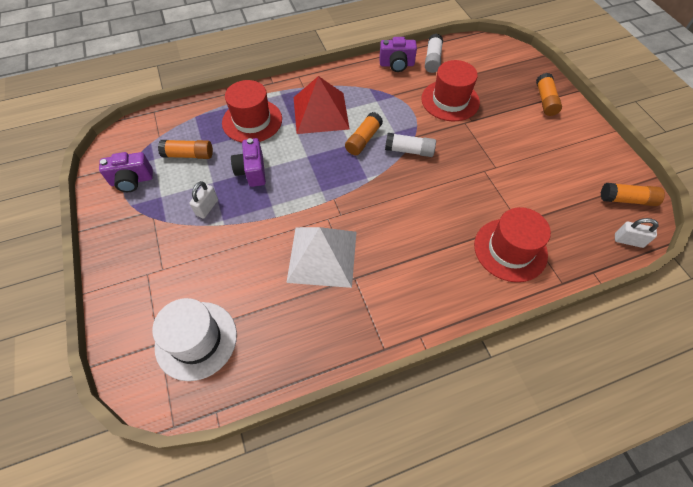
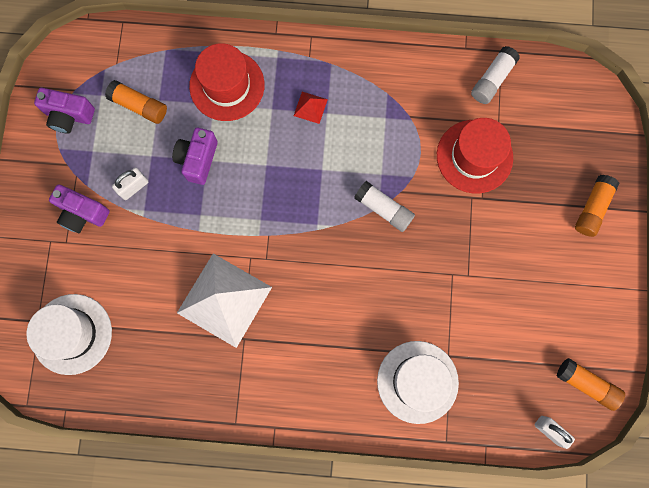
camera: 25 degrees right, 20 degrees up
(320, 113) = (310, 107): red pyramid -> red pyramid, size x0.41
(363, 140) = (340, 170): orange glue stick -> none
(396, 65) = (441, 69): purple camera -> purple camera (83, 213)
(510, 249) = (417, 381): red hat -> white hat

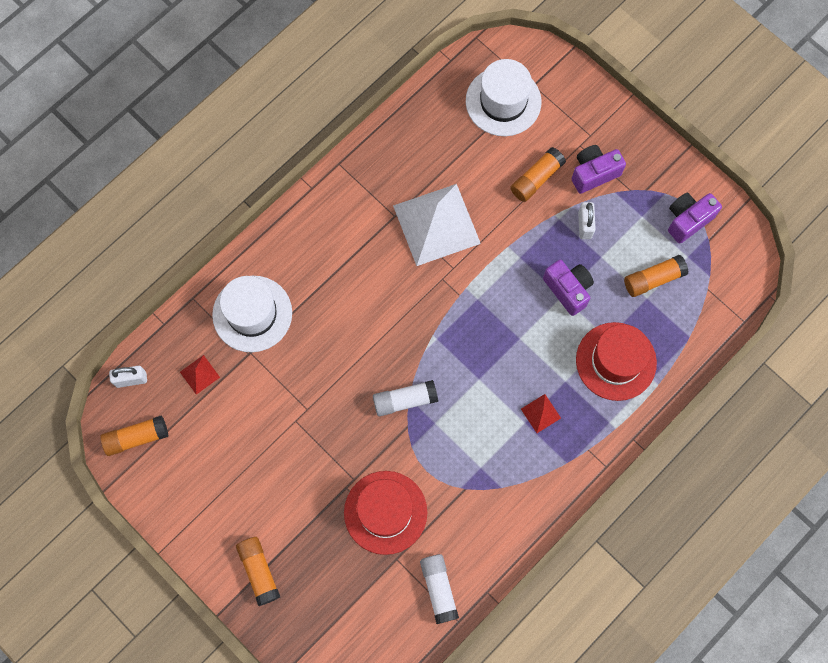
camera: 130 degrees right, 5 degrees down
(122, 253) = (536, 179): none -> orange glue stick
(498, 379) = (200, 374): none -> red pyramid

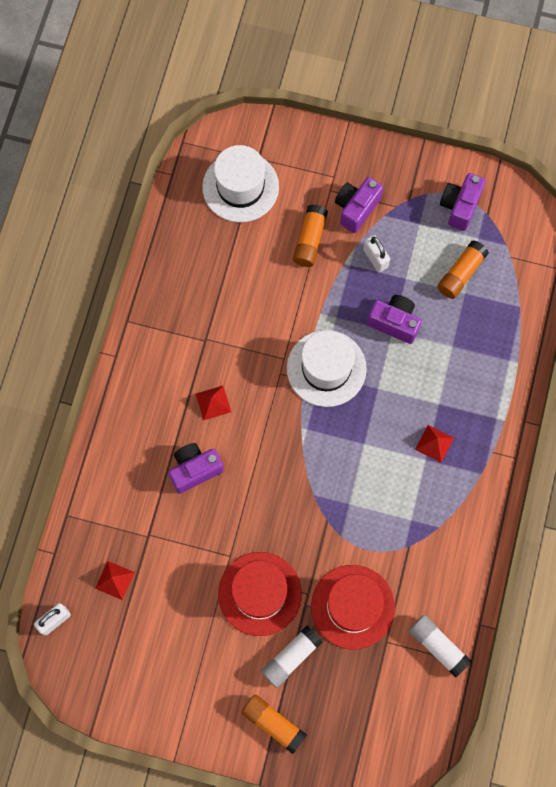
camera: 30 degrees left, 0 degrees up
(136, 438) = (91, 670): orange glue stick -> none
(252, 314) = (129, 499): white hat -> white hat (326, 368)
(321, 320) = (195, 470): none -> purple camera
(370, 272) = (213, 402): none -> red pyramid
(405, 400) = (311, 499): white glue stick -> white glue stick (291, 657)
(436, 224) = (246, 328): white pyramid -> none
(616, 361) = (471, 362): red hat -> red hat (259, 593)

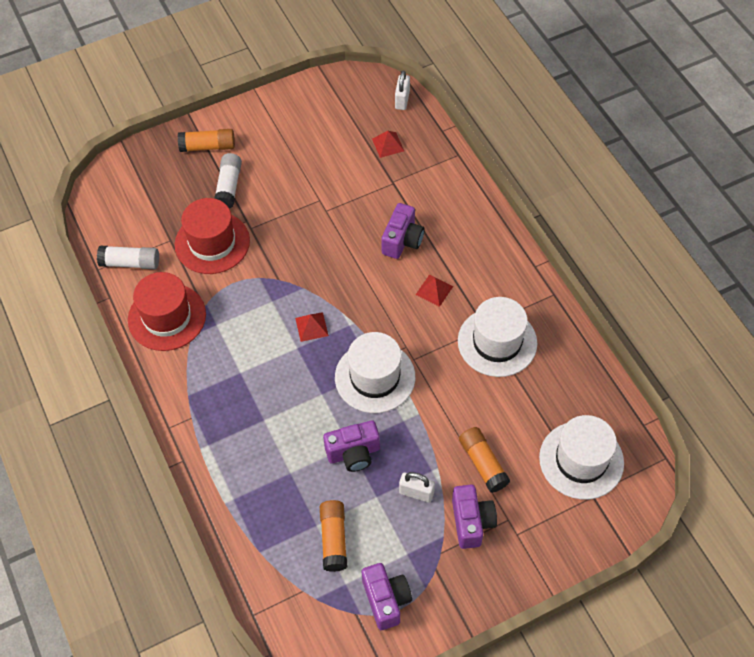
camera: 140 degrees right, 15 degrees down
(209, 319) = (497, 342): none -> white hat
(259, 593) = (284, 205): red hat -> red hat (167, 317)
(434, 443) = (243, 388): red pyramid -> red pyramid (311, 326)

